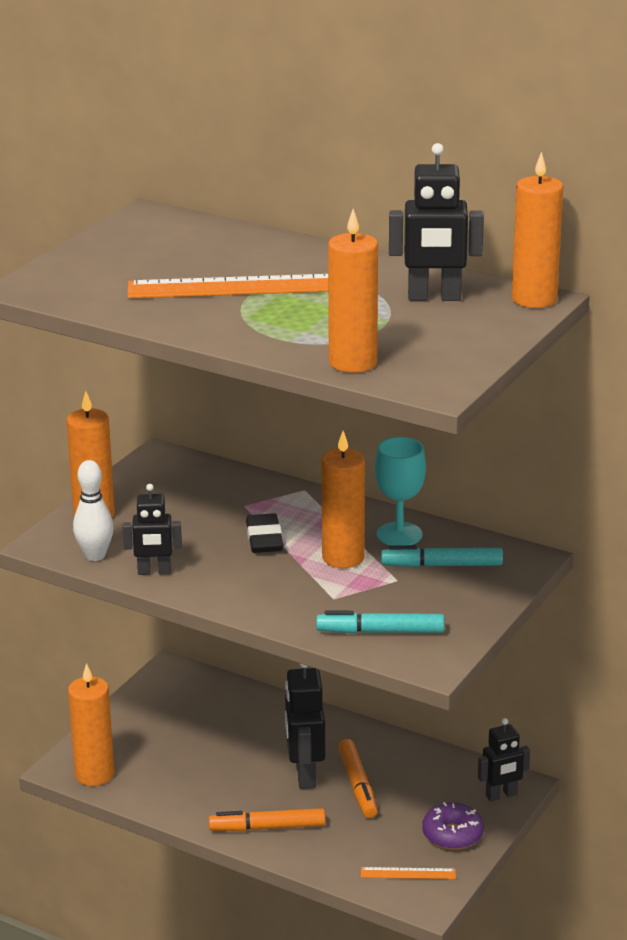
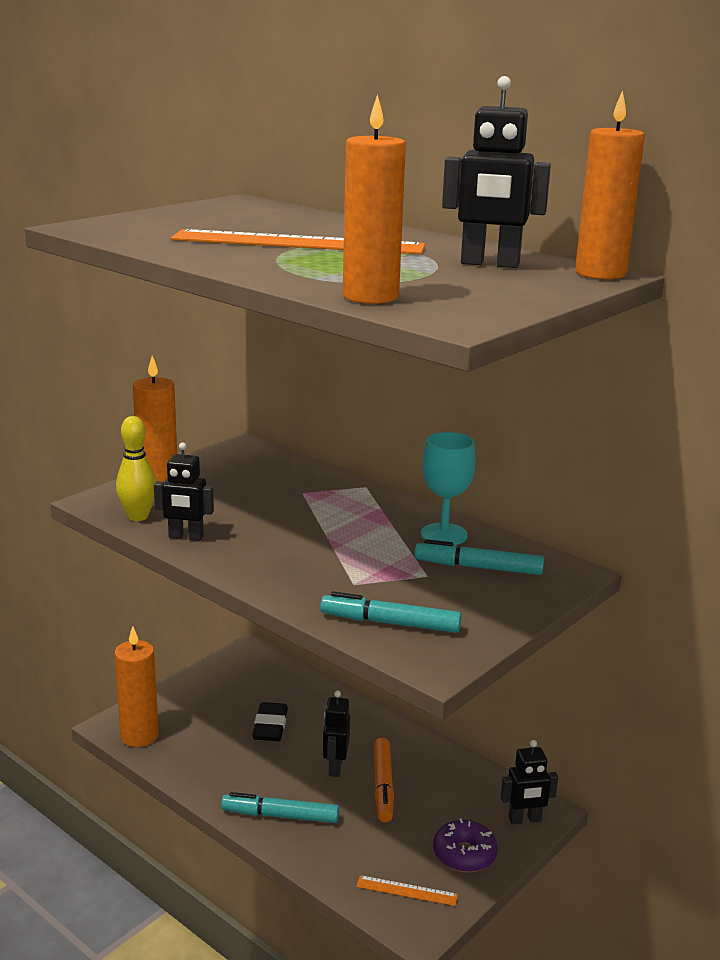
camera: 10 degrees right, 5 degrees down
(95, 555) = (138, 516): white bowling pin -> yellow bowling pin
(264, 539) = (308, 522): black eraser -> black eraser (270, 726)
(267, 827) = (280, 815): orange marker -> turquoise marker
(305, 775) = (335, 767): black robot -> black robot, size x0.66
(343, 558) = (379, 548): orange candle -> none

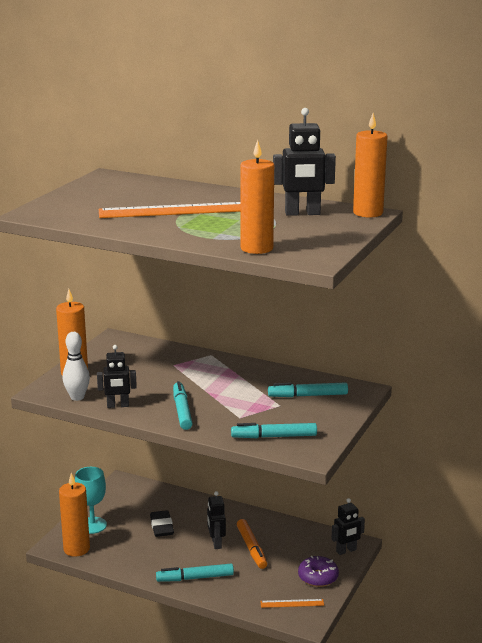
camera: 15 degrees left, 0 degrees up
(138, 516) = (77, 397): yellow bowling pin -> white bowling pin
(273, 560) = (182, 411): none -> turquoise marker
(444, 534) = (277, 378): turquoise goblet -> turquoise goblet (92, 525)

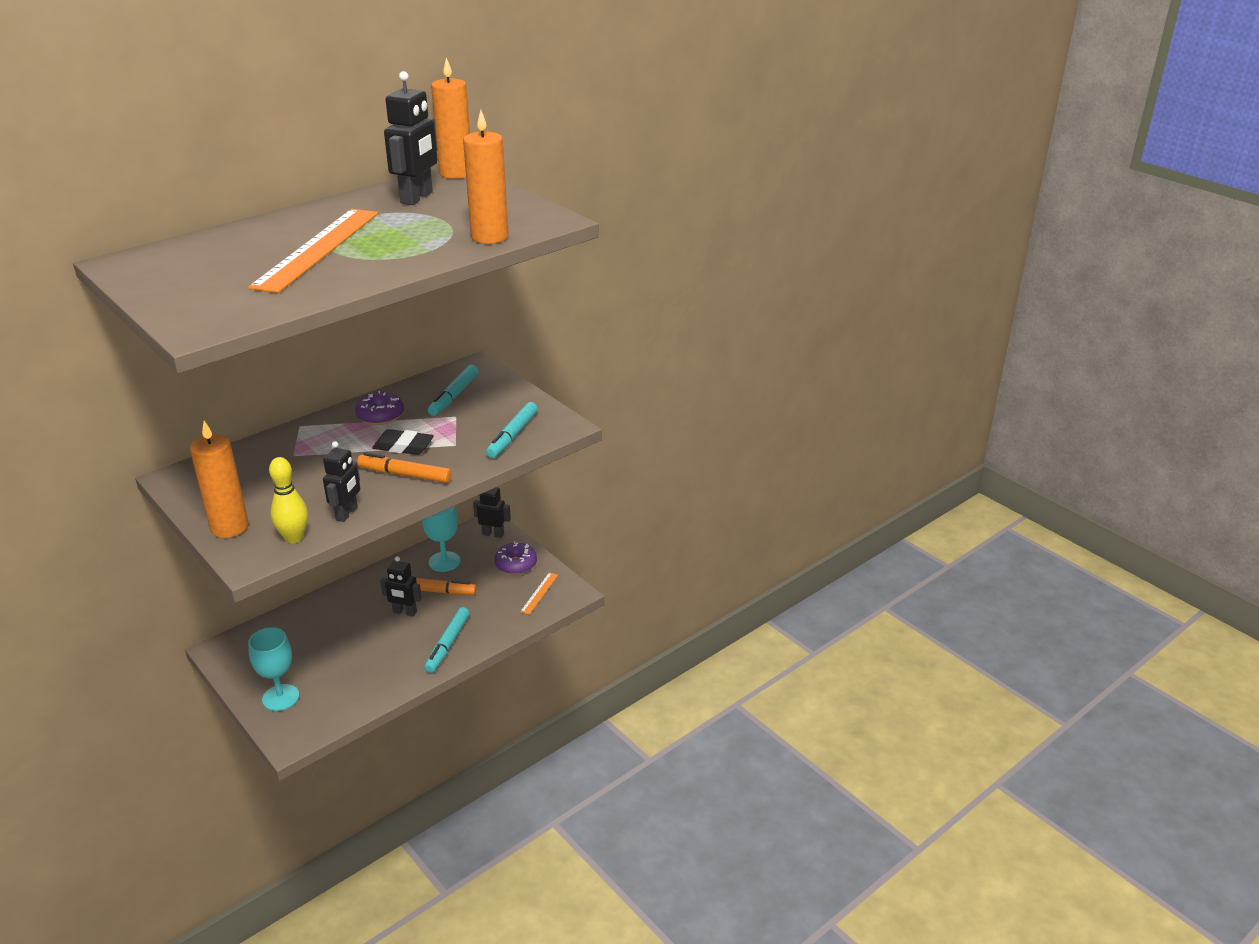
camera: 65 degrees left, 10 degrees up
(76, 549) = (313, 723): orange candle -> none
(77, 397) = (294, 538): white bowling pin -> yellow bowling pin
(162, 527) = (338, 643): black eraser -> black eraser (403, 446)
(182, 411) = (405, 475): turquoise marker -> orange marker
(251, 377) = (380, 415): none -> purple donut
(290, 539) = (444, 561): none -> turquoise goblet
(346, 551) = (493, 534): black robot -> black robot turned 75 degrees counterclockwise

